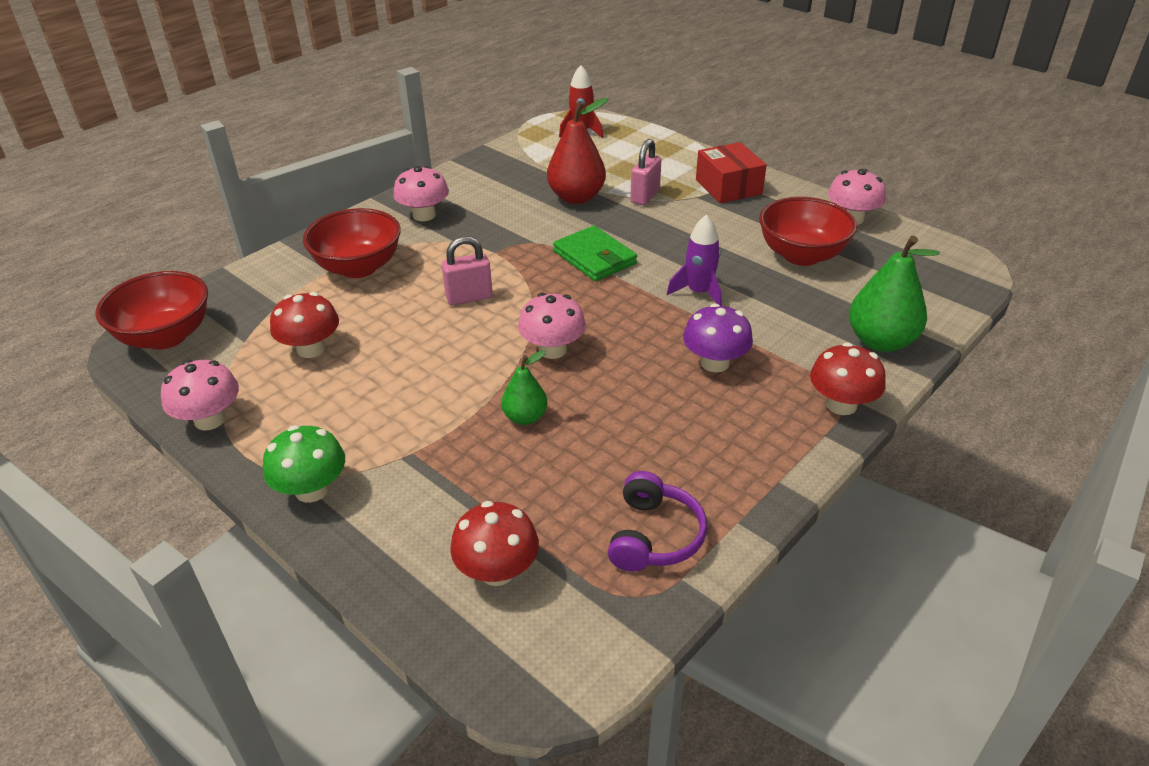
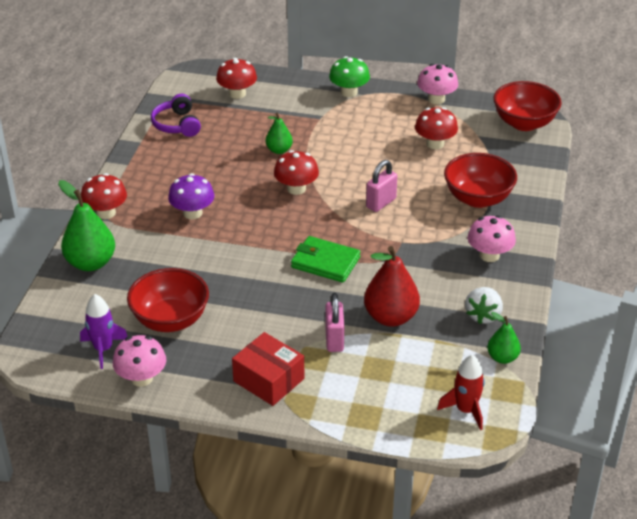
camera: 150 degrees right, 0 degrees up
(493, 176) = (483, 315): none -> white strawberry
(514, 149) = (502, 358): none -> green pear
(552, 349) = (296, 189): pink mushroom -> red mushroom
(699, 292) = (231, 259): purple rocket -> purple rocket (103, 349)

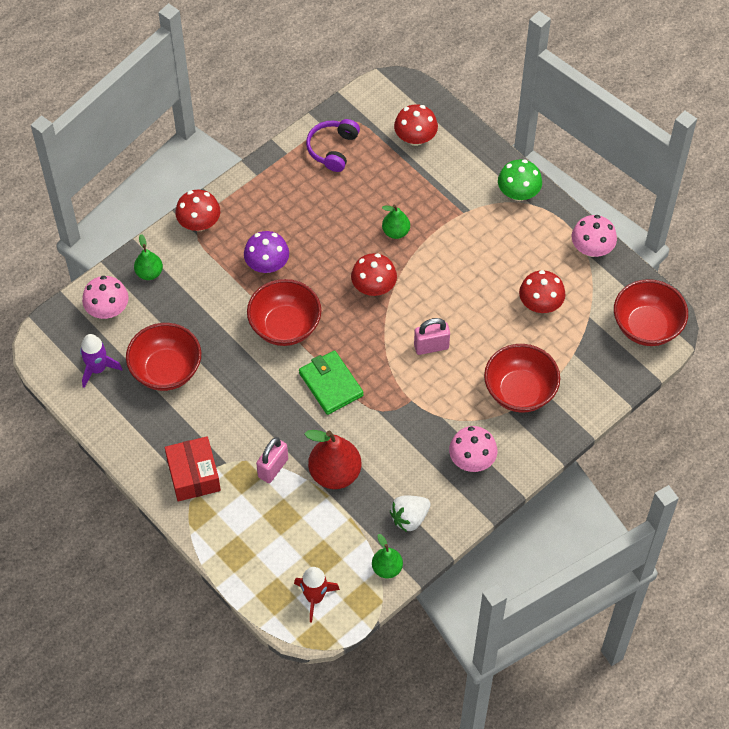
camera: 35 degrees right, 20 degrees up
(91, 263) = (149, 273): green pear -> green pear, size x0.57
(141, 378) = (105, 415): pink mushroom -> pink mushroom (108, 309)
(248, 244) = (285, 326): none -> red bowl

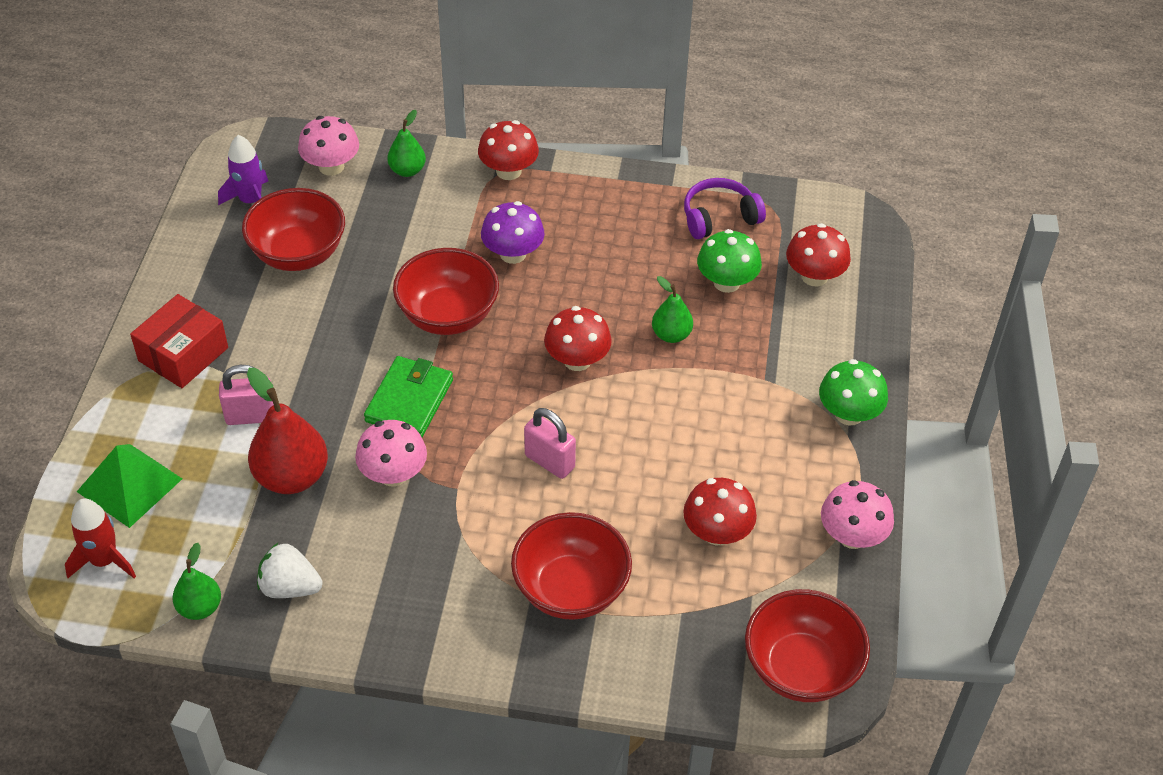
camera: 50 degrees right, 10 degrees down
(270, 556) = (129, 485): none -> green pyramid
(382, 180) = (726, 282): none -> green mushroom
(472, 460) = (427, 600): pink mushroom -> pink mushroom (393, 474)

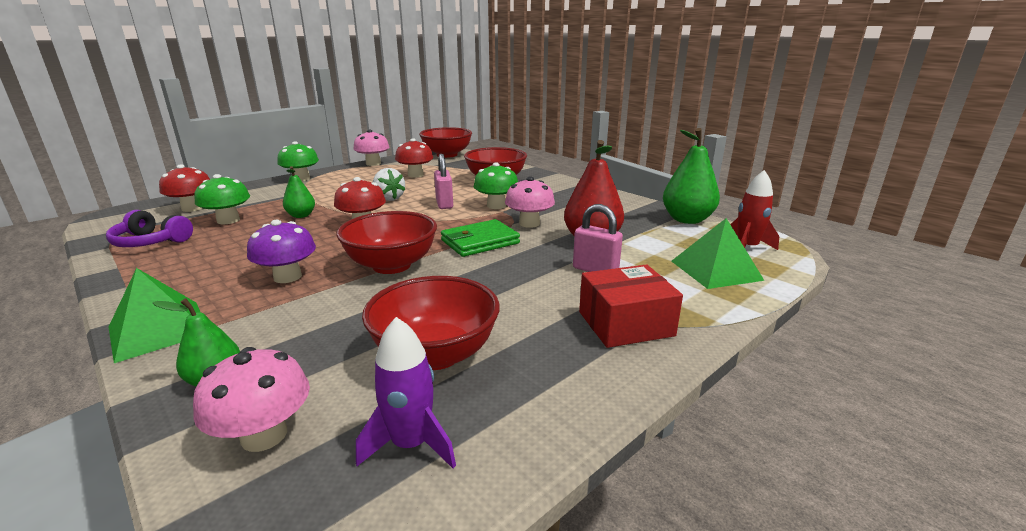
camera: 140 degrees left, 25 degrees down
(200, 607) = (687, 220): green pear -> green pear, size x1.75
(290, 587) = (629, 212): white strawberry -> white strawberry (389, 198)
(479, 498) = (496, 206): none -> green mushroom
(508, 171) = (158, 330): red mushroom -> green pyramid

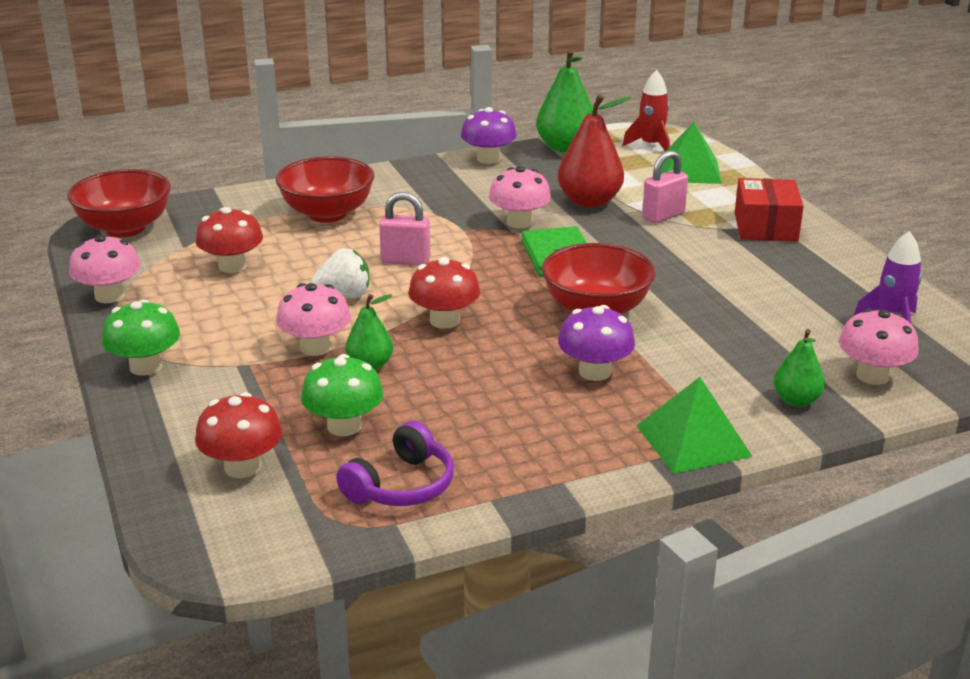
camera: 70 degrees left, 5 degrees up
(323, 202) = (315, 347): none -> pink mushroom
(435, 354) = (786, 305): red bowl -> none
(496, 206) = (440, 230): green mushroom -> none
(628, 202) = (488, 159): none -> purple mushroom

